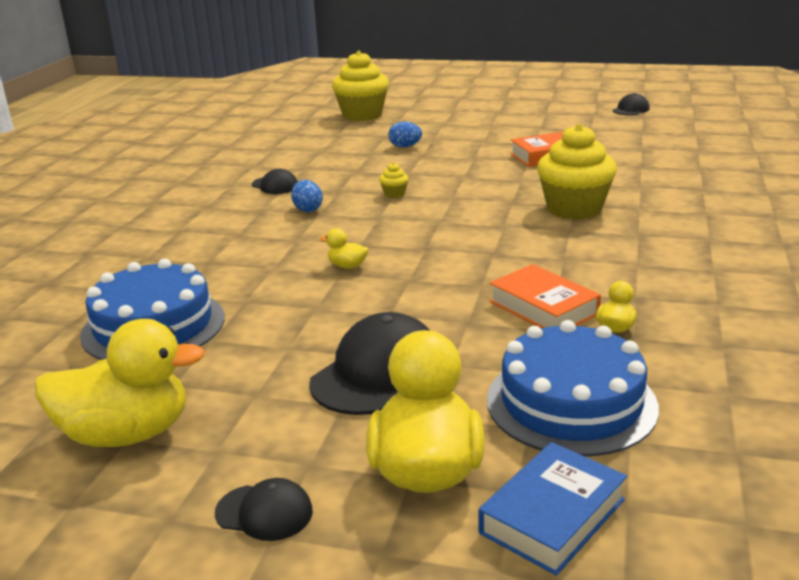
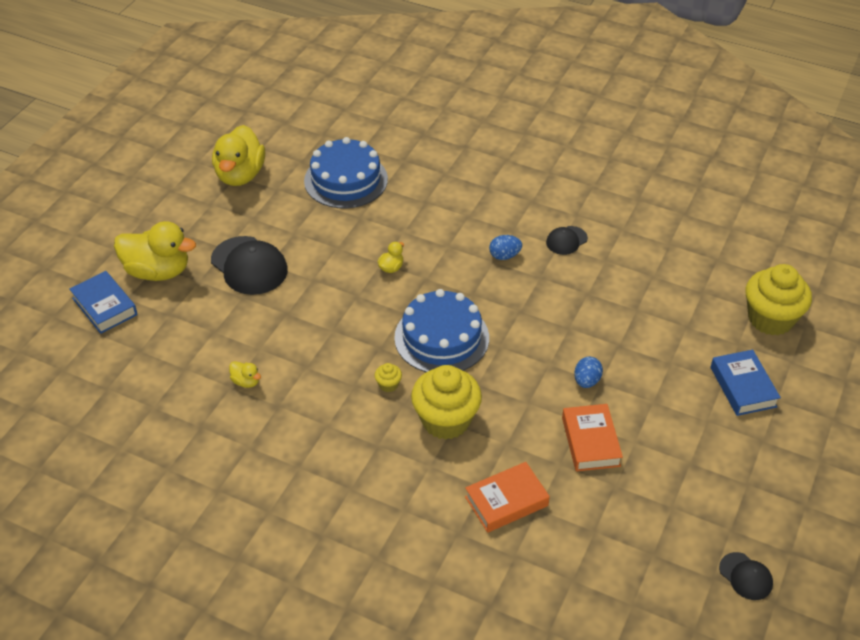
camera: 100 degrees right, 20 degrees up
(264, 512) = (159, 217): black cap -> none
(394, 194) = (521, 311): yellow cupcake -> yellow cupcake (388, 385)
(405, 146) = (650, 337): blue egg -> blue egg (586, 381)
(446, 118) = (743, 387): none -> blue book
(543, 308) = (287, 354): orange book -> orange book (506, 501)
(571, 403) = (181, 337): blue cake -> blue cake (441, 337)

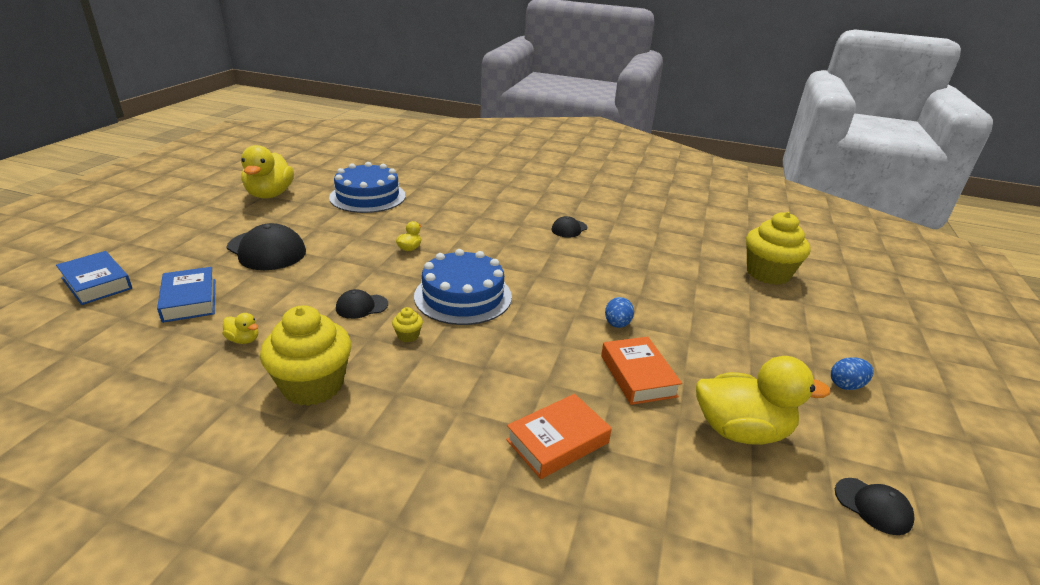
camera: 10 degrees left, 15 degrees down
(158, 271) = (168, 256): yellow duck -> yellow duck (741, 430)
(345, 347) = (361, 306): none -> black cap
(446, 420) = (474, 364): yellow cupcake -> yellow cupcake (313, 385)
(504, 256) = (516, 239): blue egg -> blue egg (846, 385)
(743, 387) = (770, 323): blue book -> blue book (190, 300)

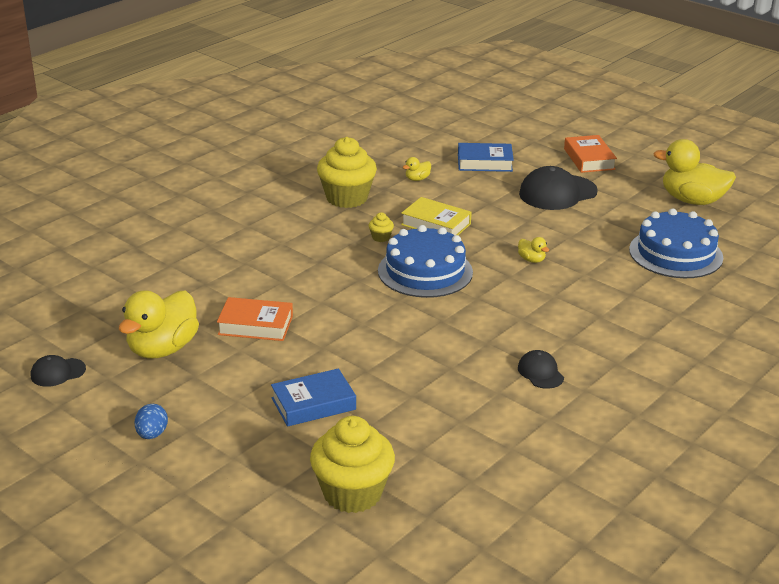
camera: 115 degrees right, 0 degrees up
(96, 283) = (528, 133): blue book -> blue book (313, 404)
(361, 306) = (436, 224): black cap -> yellow book
(557, 441) = (222, 271): orange book -> orange book (589, 159)
(617, 324) = (329, 339): blue egg -> none

